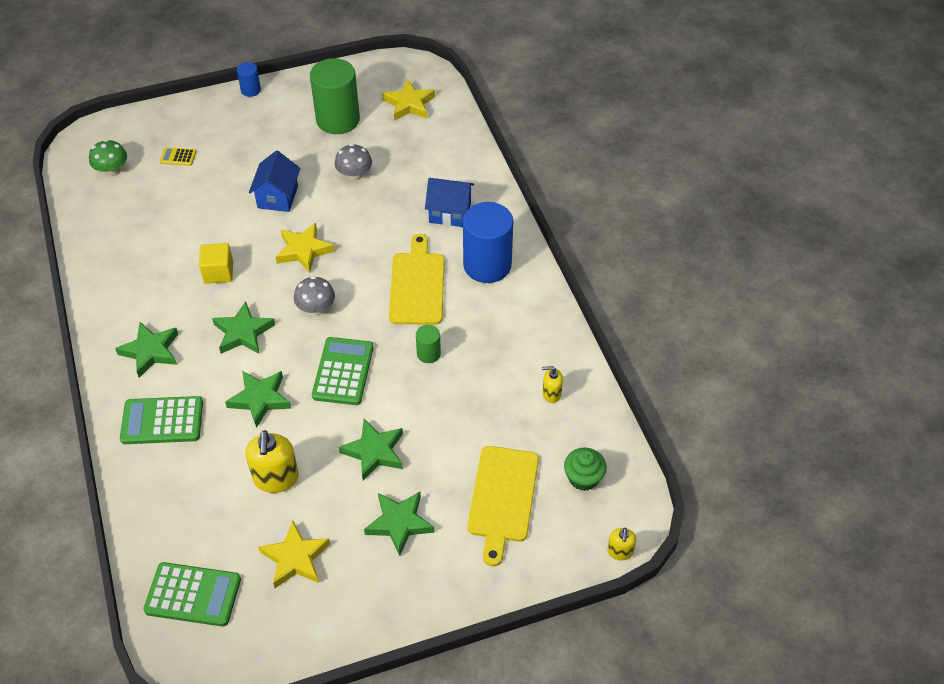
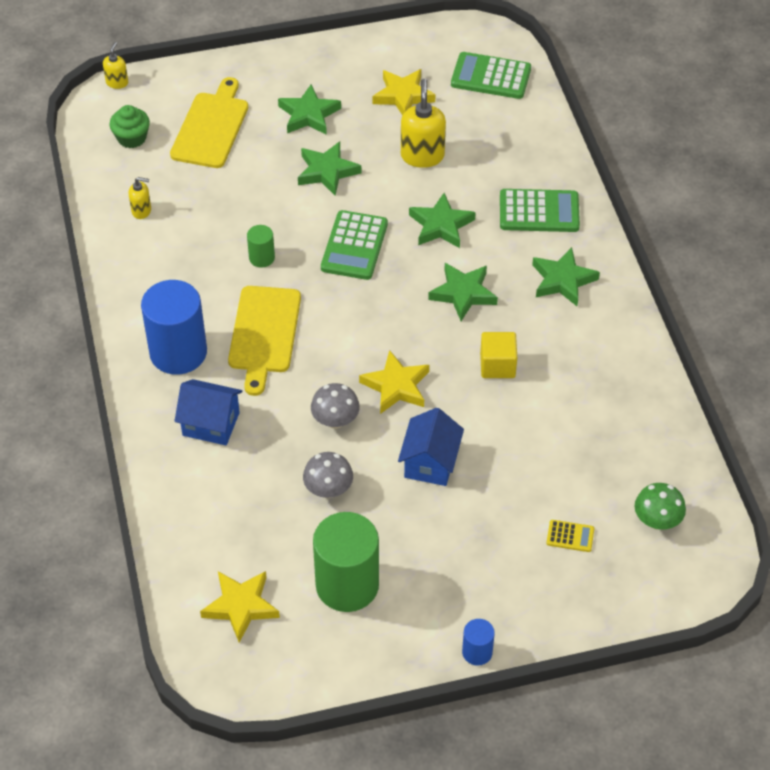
camera: 175 degrees left, 0 degrees up
(316, 308) = (382, 314): grey mushroom -> grey mushroom (335, 420)

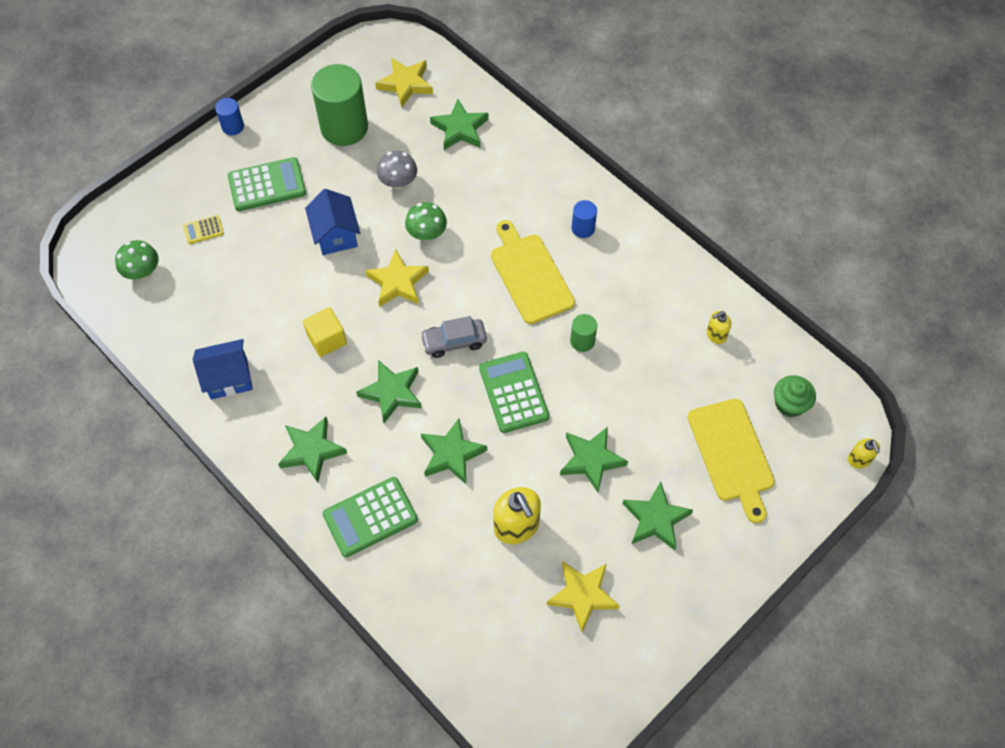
camera: 150 degrees right, 10 degrees up
(178, 352) = (583, 228): blue cylinder -> blue cylinder, size x0.47
(211, 424) = (515, 187): blue house -> blue house (228, 378)
(219, 518) = (460, 129): none -> green star
(335, 420) = (427, 233): grey mushroom -> green mushroom
(378, 309) = (454, 342): none -> grey car
(491, 76) = (510, 674): green calculator -> green calculator (267, 185)

